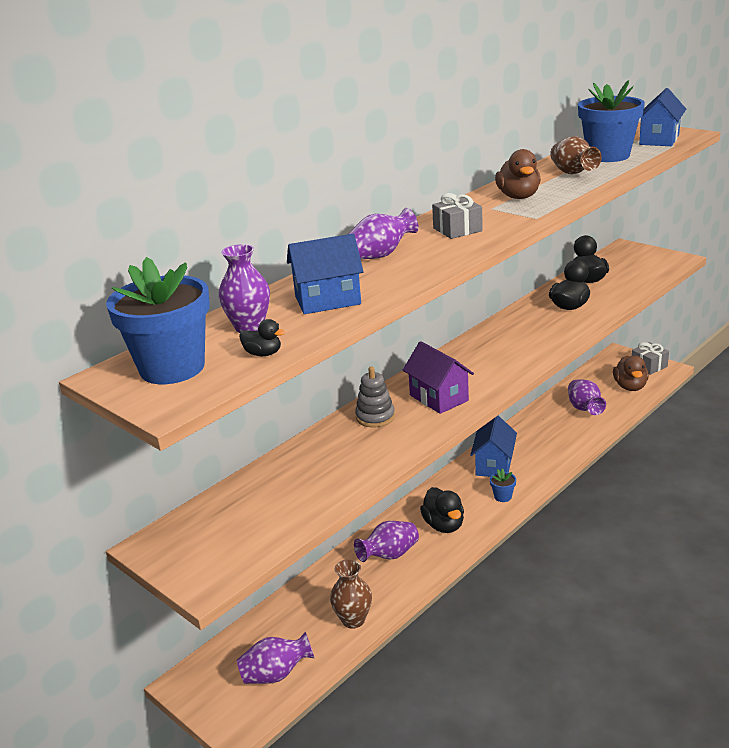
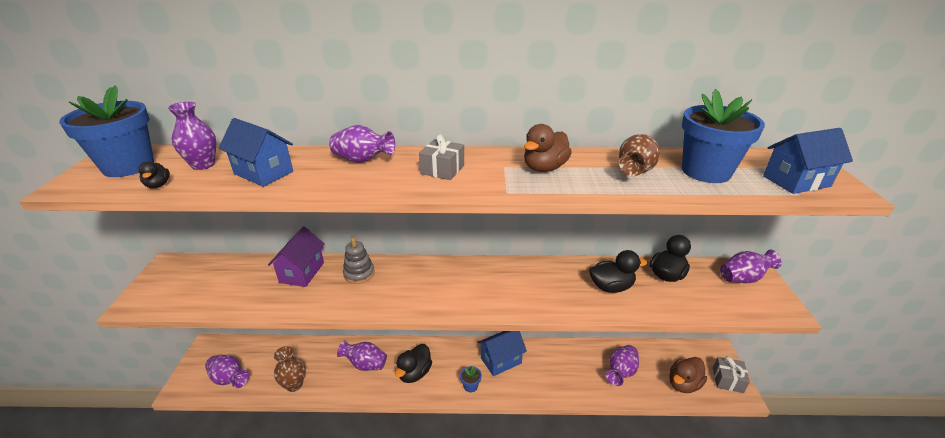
camera: 45 degrees right, 5 degrees up
(439, 398) = (407, 289): purple house -> purple house (302, 272)
(630, 256) = (743, 278): none -> purple vase

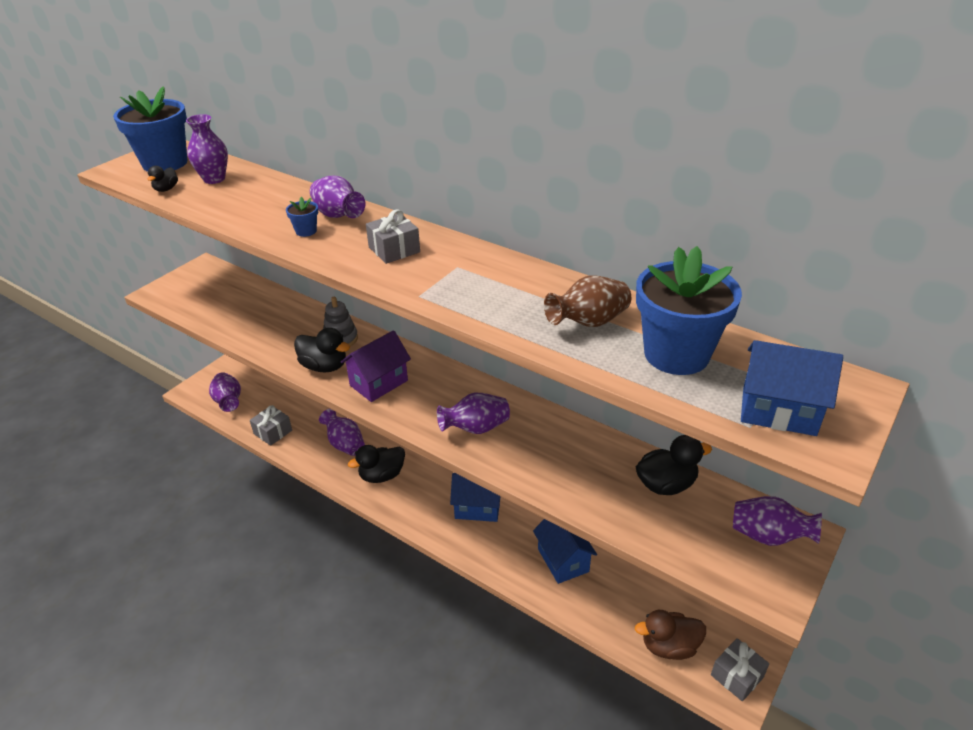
camera: 35 degrees right, 5 degrees up
(263, 173) = (247, 202): blue house -> blue house (563, 560)
(294, 385) = (273, 432): brown vase -> grey gift
(302, 272) = (295, 317): purple house -> purple house (379, 383)
(470, 386) = (423, 516): blue flower pot -> blue flower pot (306, 231)
(544, 168) = (495, 283): brown duck -> none
(611, 287) = (578, 465): black duck -> black duck (324, 366)
(620, 372) = (602, 591): purple vase -> purple vase (476, 428)

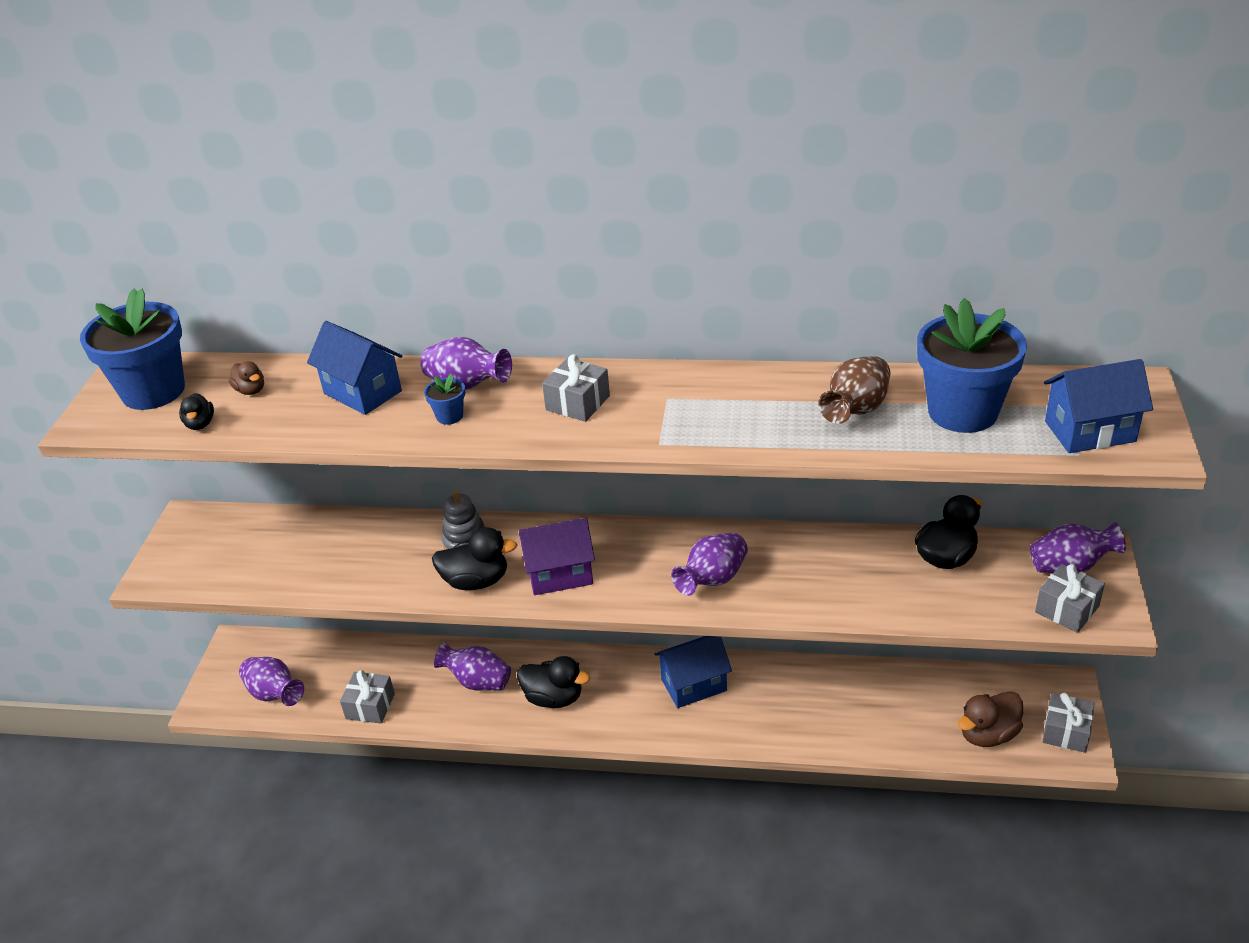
camera: 25 degrees left, 0 degrees up
(214, 179) = (251, 390): purple vase -> brown duck
(379, 383) = (560, 574): purple house -> purple house turned 60 degrees clockwise
(382, 475) = (554, 698): black duck -> black duck turned 105 degrees counterclockwise
(563, 560) = (826, 699): blue house -> blue house (362, 392)
(738, 570) = (1067, 609): none -> grey gift

